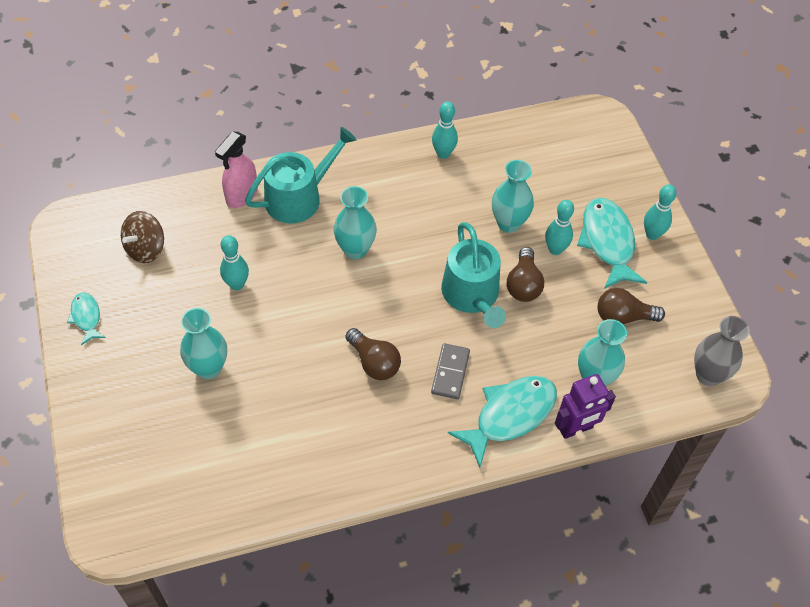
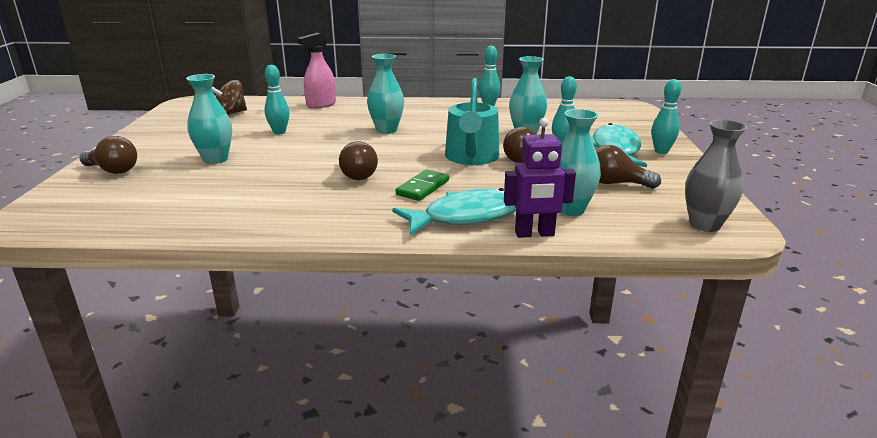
camera: 20 degrees right, 30 degrees down
(86, 317) = (154, 131): turquoise fish -> none
(115, 421) = (113, 170): none -> brown light bulb
(299, 197) = (362, 109): turquoise watering can -> none
(450, 372) = (423, 187): grey domino -> green domino

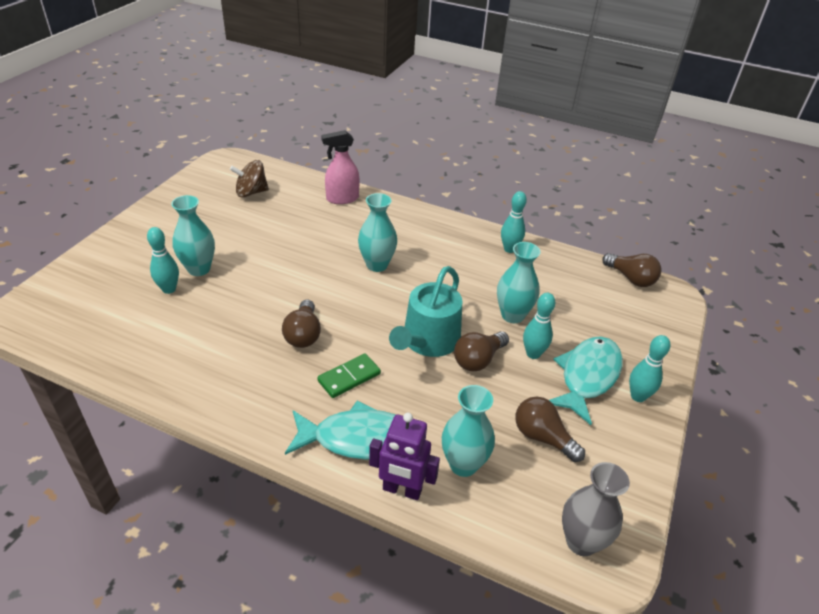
camera: 20 degrees right, 15 degrees up
(113, 170) = (111, 260): brown light bulb -> brown light bulb (631, 278)
(279, 132) = (277, 238): turquoise bowling pin -> turquoise bowling pin (169, 289)

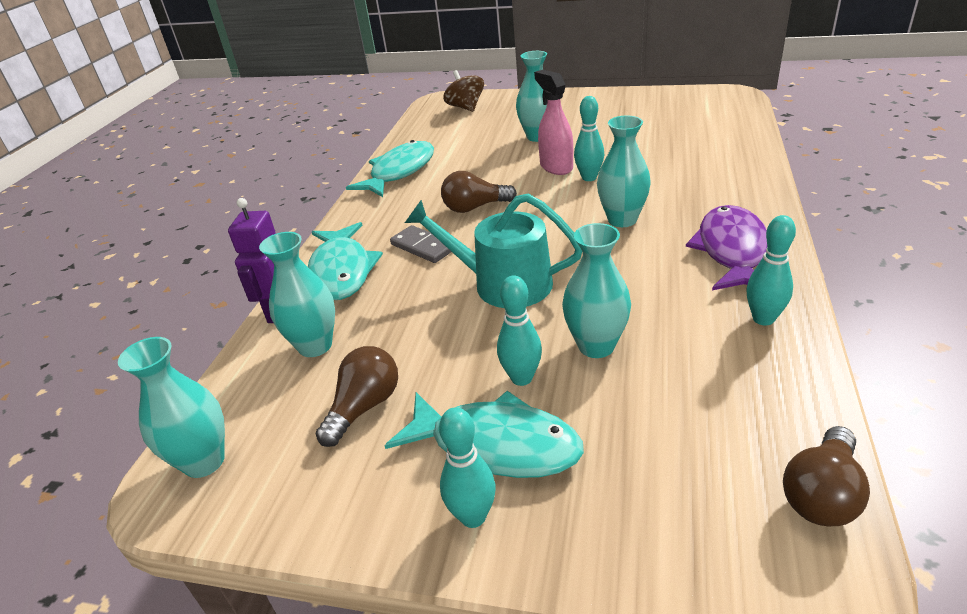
camera: 85 degrees right, 5 degrees down
(169, 289) = (501, 134): turquoise bowling pin -> turquoise bowling pin (589, 178)
(185, 375) = (399, 172): none -> turquoise fish
(251, 192) = (686, 121): brown spinning top -> brown spinning top (465, 107)
(342, 199) = (736, 167): pink spray bottle -> pink spray bottle (556, 167)
(349, 377) = (423, 247): green domino -> grey domino
(441, 236) = (732, 251): none -> purple fish
(478, 360) = (487, 329): brown light bulb -> none
(581, 541) = (204, 461): grey vase -> turquoise vase

